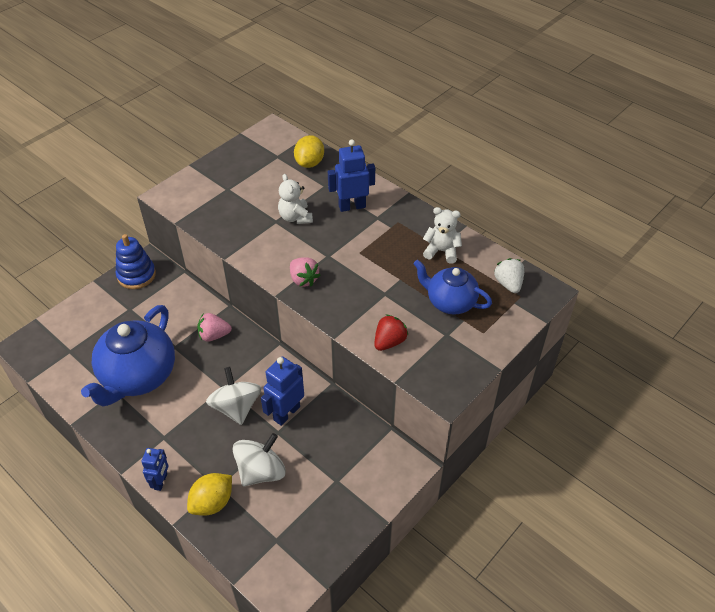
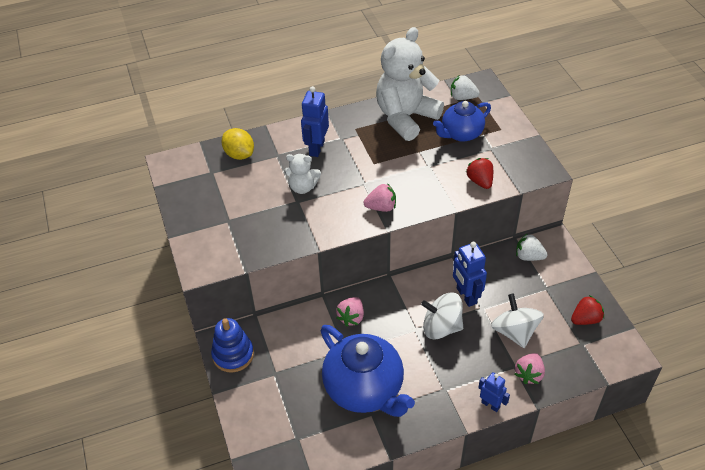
camera: 60 degrees left, 0 degrees up
(212, 502) = (529, 374): yellow lemon -> pink strawberry
(312, 533) = (585, 319): none -> red strawberry
(371, 449) = (529, 256): none -> white strawberry
(441, 251) = (405, 117): white teddy bear -> white teddy bear, size x2.05

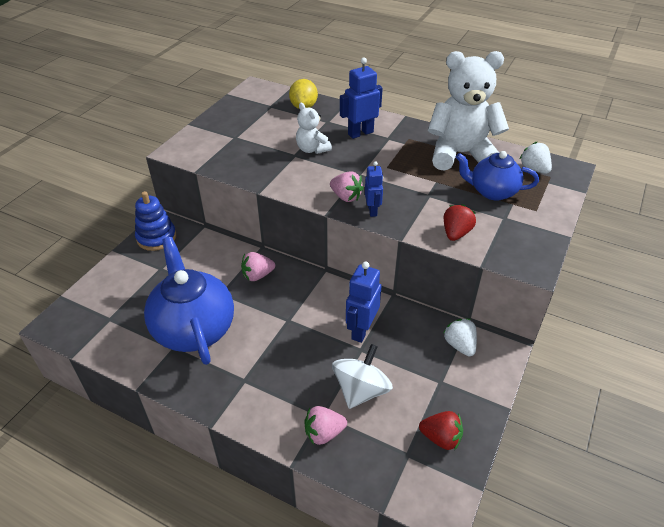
camera: 45 degrees right, 5 degrees down
(365, 389) = (194, 328): blue teapot -> blue teapot turned 150 degrees clockwise
(441, 327) = (308, 335): white spinning top -> none
(490, 404) = (259, 425): blue robot -> blue robot (372, 210)

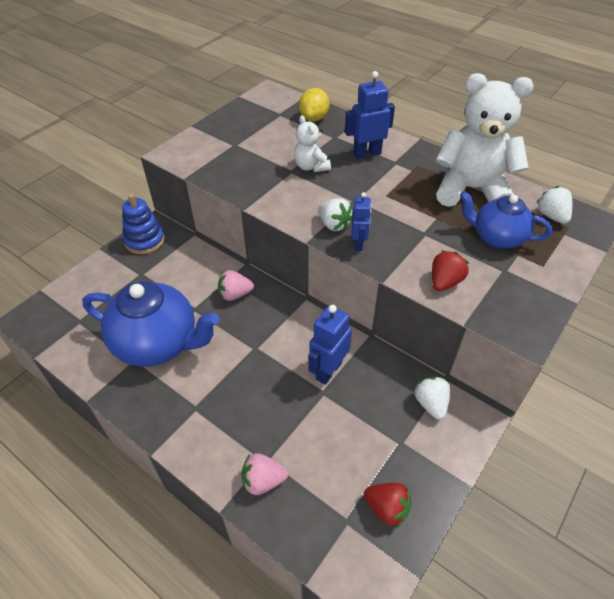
camera: 10 degrees right, 5 degrees up
(194, 328) = (158, 343): blue teapot -> blue teapot turned 120 degrees clockwise
(346, 197) = (334, 225): pink strawberry -> white strawberry
(361, 390) = (313, 439): white spinning top -> none

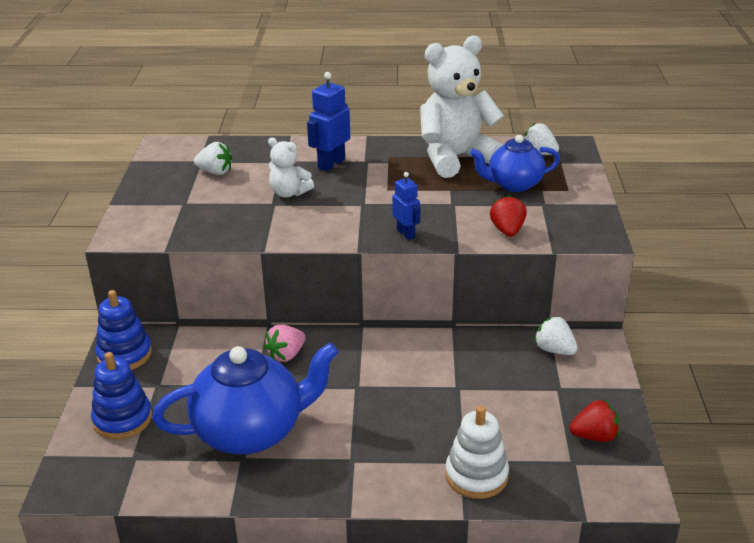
camera: 35 degrees left, 15 degrees down
(100, 288) = (123, 419): none -> blue stacking toy
(263, 481) = (476, 475): pink strawberry -> white stacking toy
(314, 118) = (242, 153): yellow lemon -> none
(328, 370) = (444, 370): blue robot -> none
(334, 225) = (366, 229): white strawberry -> white strawberry (215, 172)

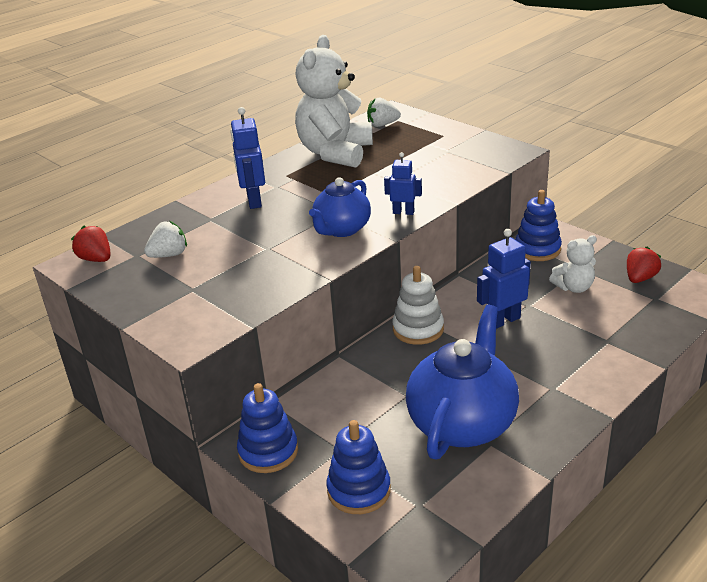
camera: 45 degrees left, 0 degrees up
(286, 355) = (390, 363): pink strawberry -> none
(289, 193) = (264, 235): white teddy bear -> white teddy bear (574, 287)
(415, 384) = (503, 320): none -> blue robot
(476, 475) = (628, 342): white stacking toy -> white stacking toy (418, 329)
(507, 231) = (459, 176): red strawberry -> red strawberry (96, 259)
(513, 184) = (406, 149): blue teapot -> blue teapot (341, 229)
(554, 350) = (537, 249): white strawberry -> blue stacking toy

